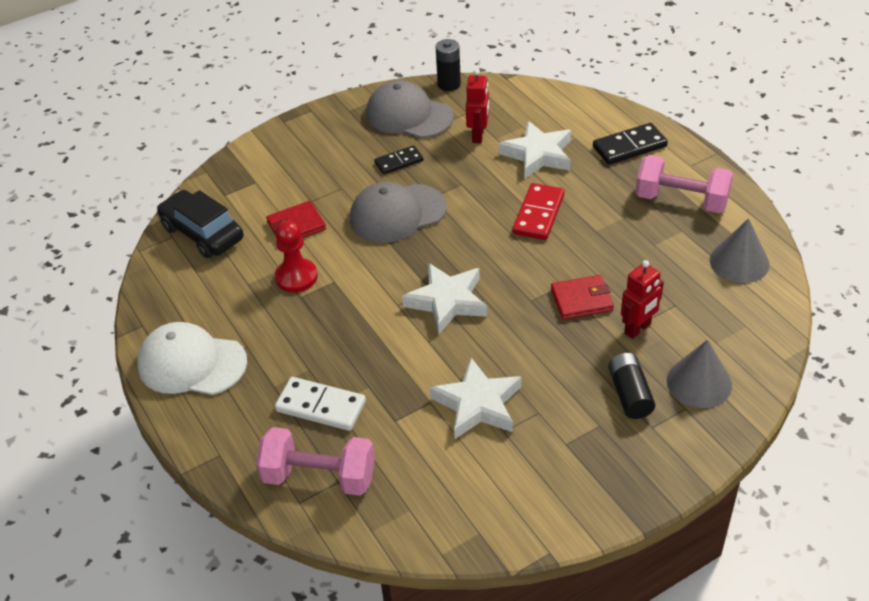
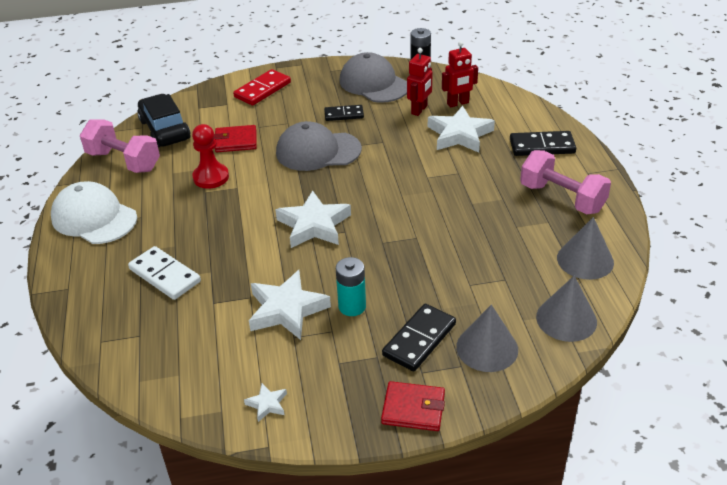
camera: 20 degrees right, 5 degrees down
(319, 477) = (128, 327): pink dumbbell -> pink dumbbell (123, 161)
(521, 510) = (267, 404): none -> white star
(538, 214) = (431, 179): red domino -> red domino (262, 90)
(542, 380) = (352, 306): none -> turquoise battery
(581, 300) = (425, 253): red wallet -> red wallet (413, 409)
(630, 394) = (419, 339): black battery -> black domino
(638, 329) = (459, 289): red robot -> red robot (458, 103)
(755, 329) = (566, 319): none -> grey cone

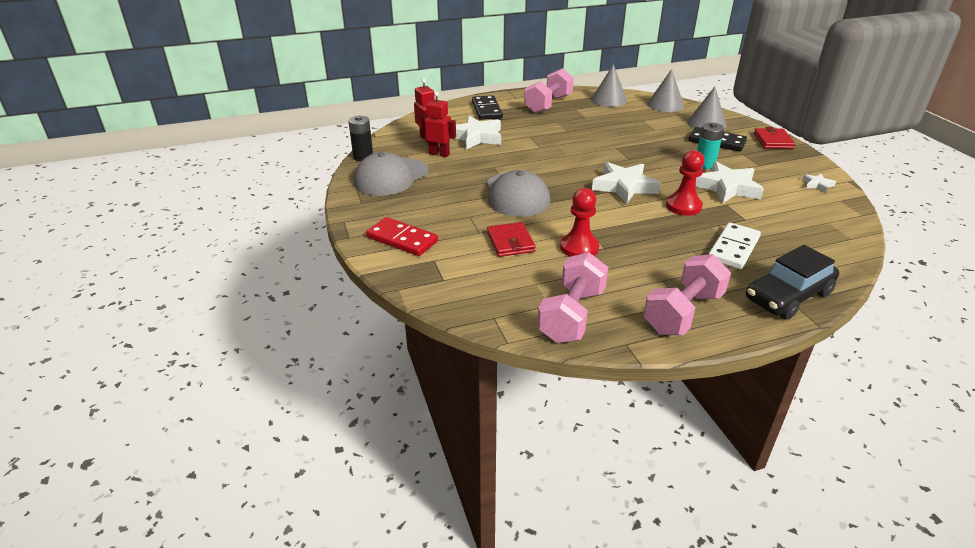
camera: 100 degrees left, 5 degrees down
(94, 218) = (683, 313): white cap -> pink dumbbell
(165, 130) = (497, 296): black car -> black car (788, 296)
(257, 260) = (683, 206): none -> red pawn
(344, 115) = (451, 187): black domino -> none

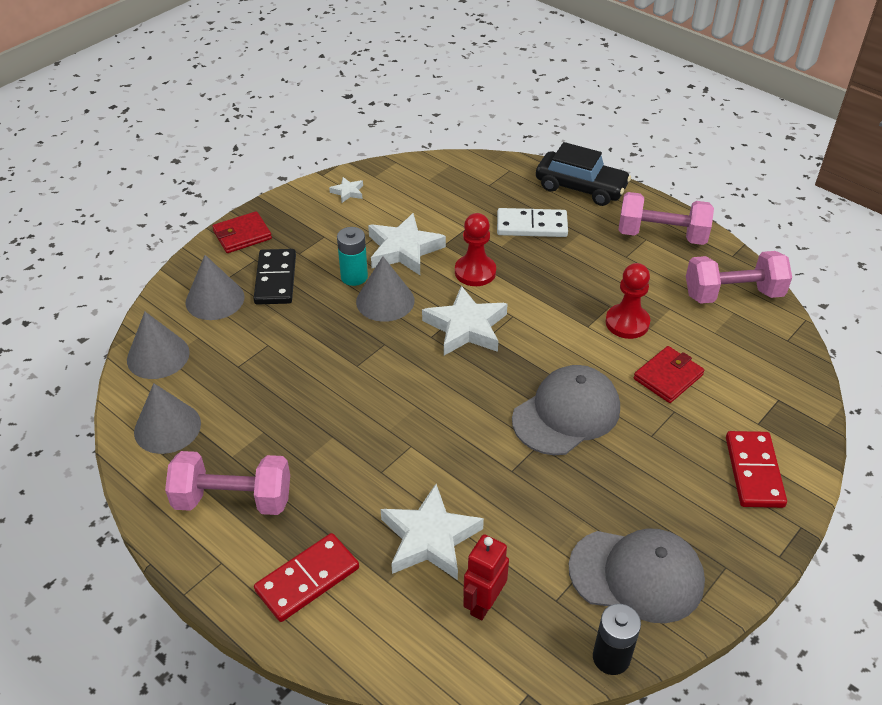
camera: 120 degrees left, 10 degrees up
(439, 154) = (522, 556): red robot -> none
(487, 110) = (307, 579): black domino -> red domino
(671, 168) = (385, 301): none -> grey cone

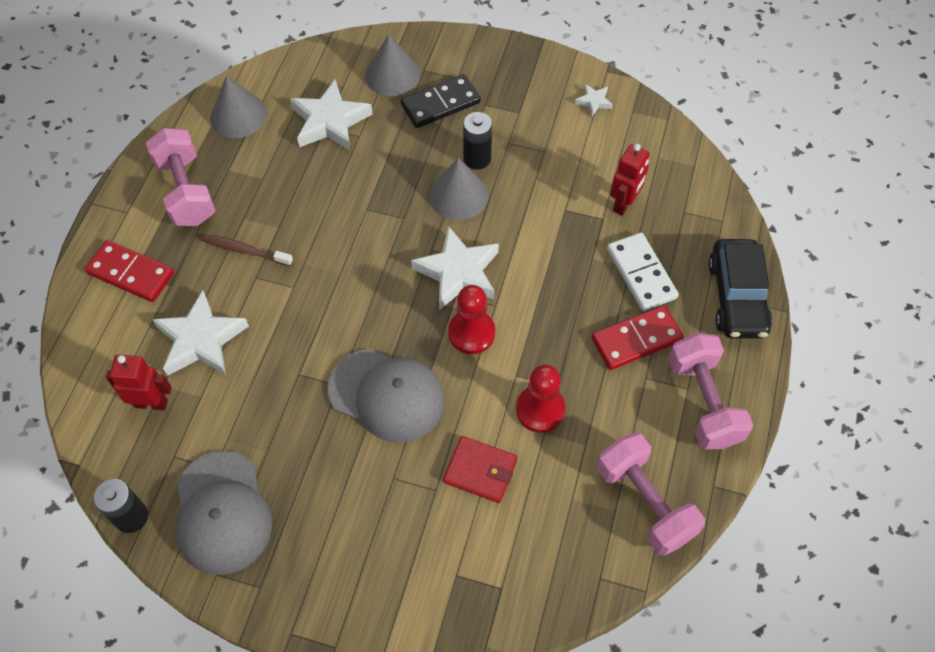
camera: 65 degrees right, 15 degrees up
(158, 356) = (309, 71): grey cone -> none
(242, 235) = (483, 53): red wallet -> none
(344, 471) = (245, 250): none -> brown toothbrush
(354, 277) = (477, 158): turquoise battery -> black battery
(404, 249) = (537, 180): white star -> white star (330, 121)
(460, 211) = (624, 204): none -> red robot
(475, 272) = (539, 251): red pawn -> red pawn (471, 333)
(754, 471) = (387, 586): red domino -> red domino (636, 340)

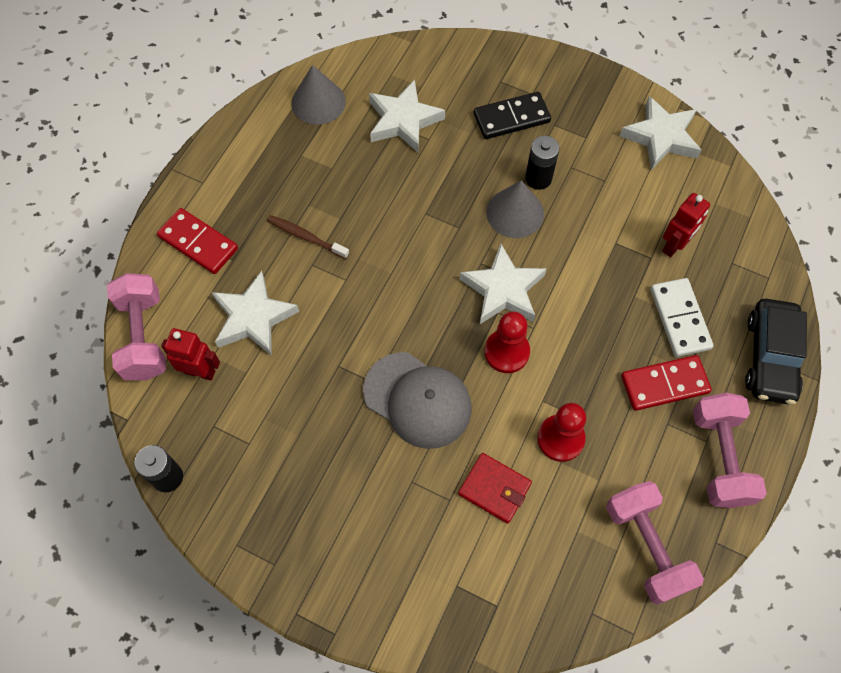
camera: 10 degrees right, 5 degrees up
(186, 191) = (259, 170): pink dumbbell -> pink dumbbell (143, 337)
(222, 513) = (250, 487): grey cap -> none
(392, 75) = (469, 82): grey cone -> none
(593, 102) = (661, 137): white star -> white star, size x2.15

